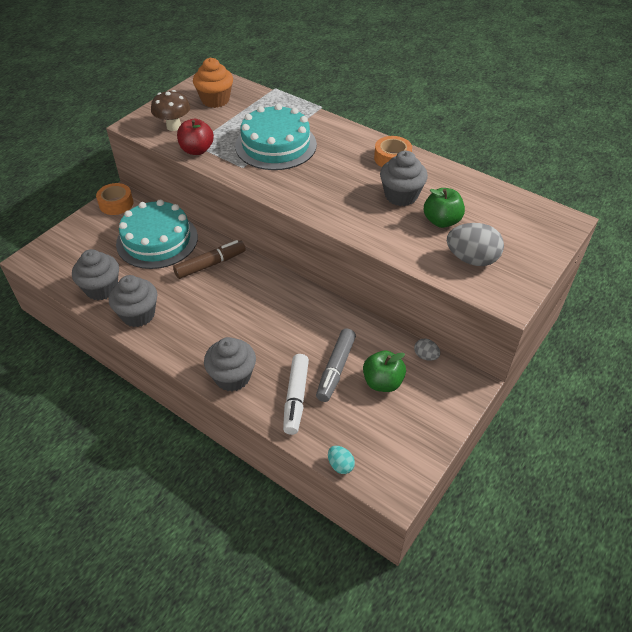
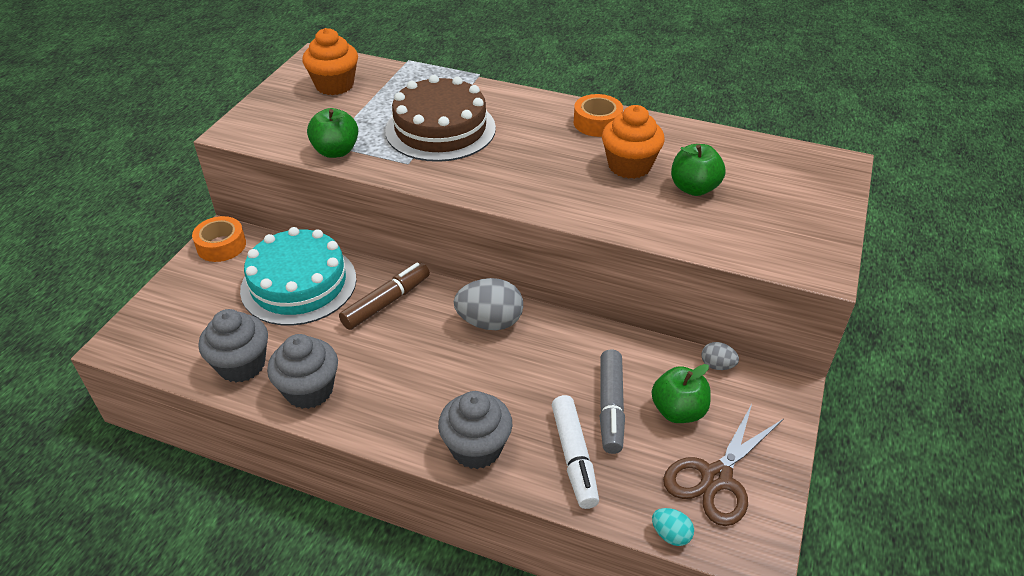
camera: 15 degrees left, 5 degrees down
(174, 127) = (291, 126): brown mushroom -> none
(197, 150) = (336, 151): red apple -> green apple
(276, 145) = (440, 129): turquoise cake -> brown cake
(390, 434) = (716, 478): none -> brown scissors
(401, 196) = (629, 166): grey cupcake -> orange cupcake
(471, 259) = (752, 228): grey egg -> grey egg (490, 322)

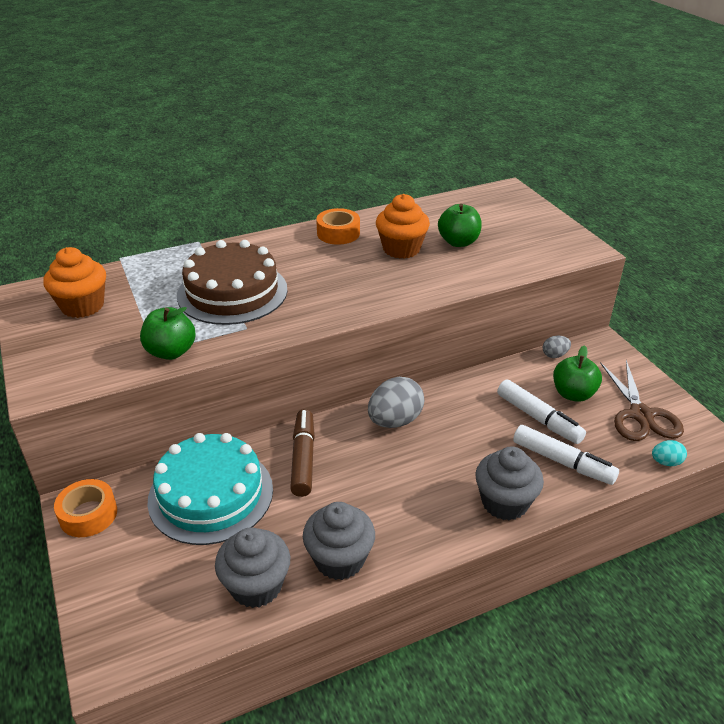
camera: 45 degrees left, 5 degrees down
(610, 407) = (538, 418): grey marker -> white marker

